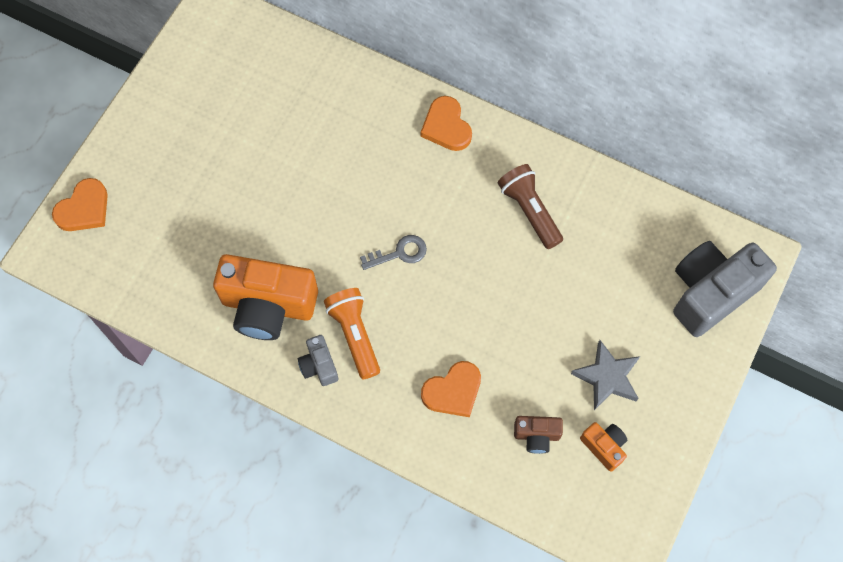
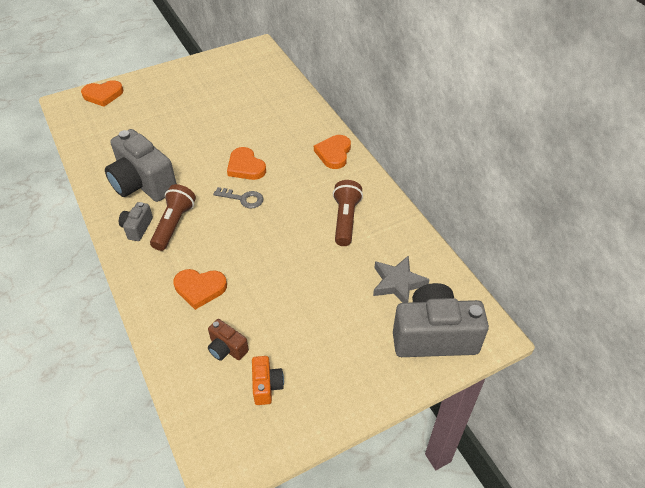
camera: 35 degrees right, 20 degrees down
(268, 306) = (143, 184): orange camera -> grey camera
(355, 335) = (174, 224): orange flashlight -> brown flashlight
(364, 208) = (245, 167): none -> orange heart
(607, 377) = (309, 343): grey star -> grey star (398, 283)

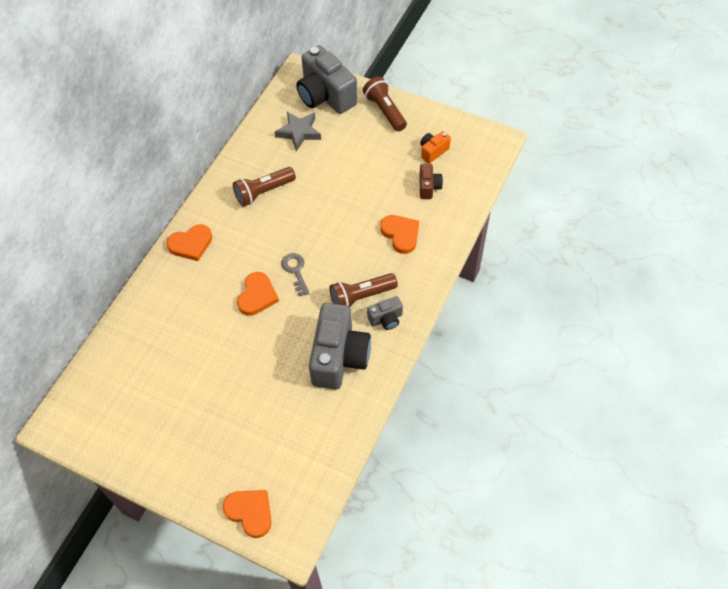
camera: 125 degrees left, 10 degrees up
(365, 379) = (385, 111): none -> brown flashlight

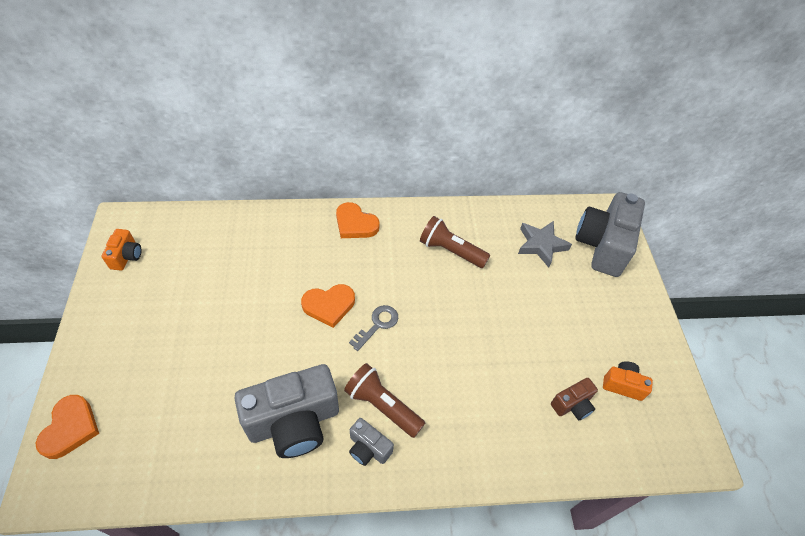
camera: 55 degrees right, 5 degrees down
(102, 430) = (126, 256): none -> orange camera
(385, 111) = (632, 308): brown flashlight -> none
(401, 234) = (488, 407): orange heart -> none

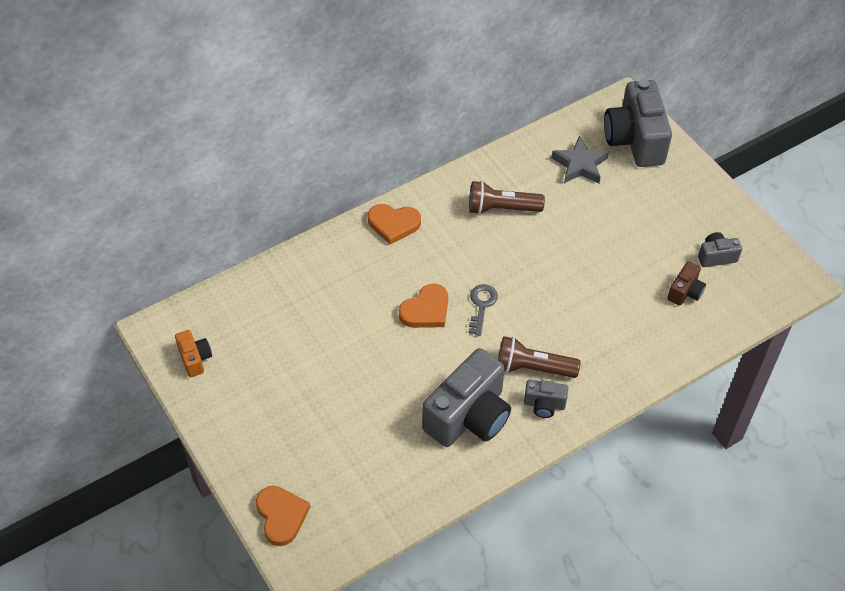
camera: 25 degrees left, 0 degrees up
(622, 385) = (716, 256): orange camera -> grey camera

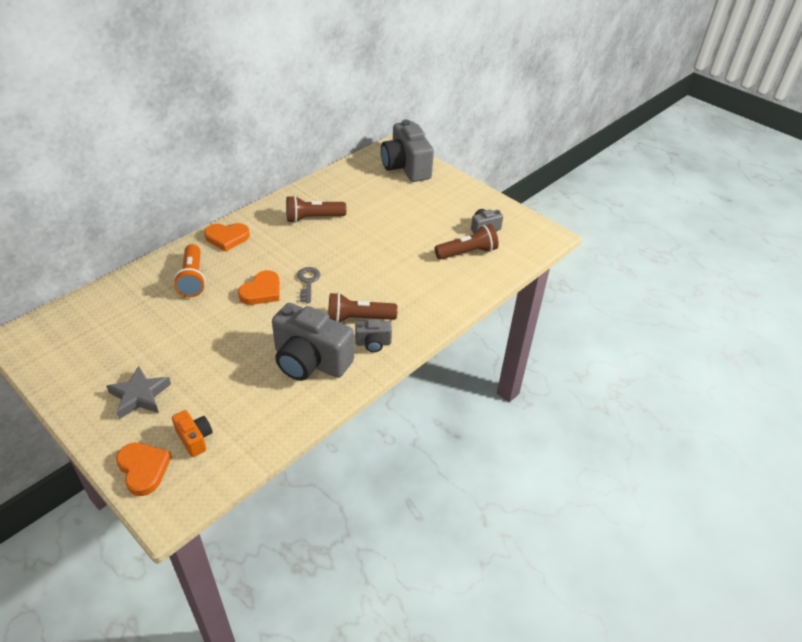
camera: 15 degrees left, 10 degrees down
(195, 359) = (54, 354): orange camera -> orange camera (195, 439)
(348, 279) = (192, 279): none -> orange flashlight
(469, 416) = (310, 361): grey camera -> grey camera turned 90 degrees clockwise
(580, 165) = (368, 186): grey star -> grey star (140, 396)
(685, 292) = (467, 253): brown camera -> brown flashlight

